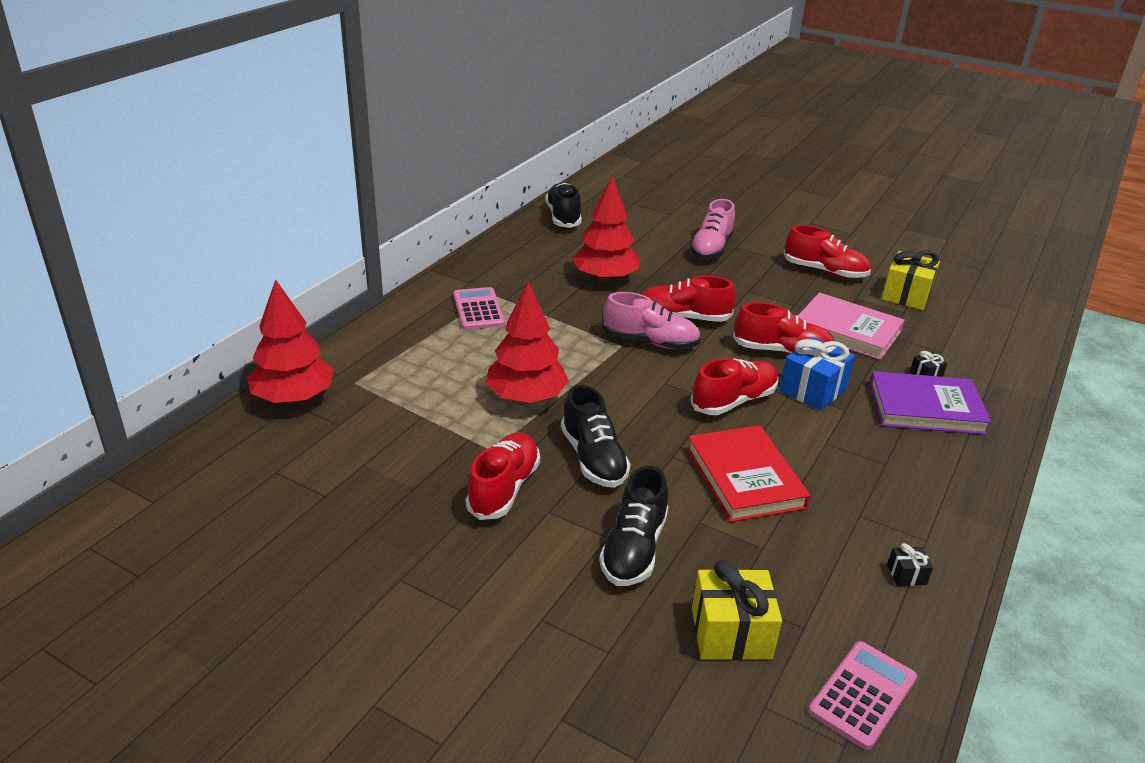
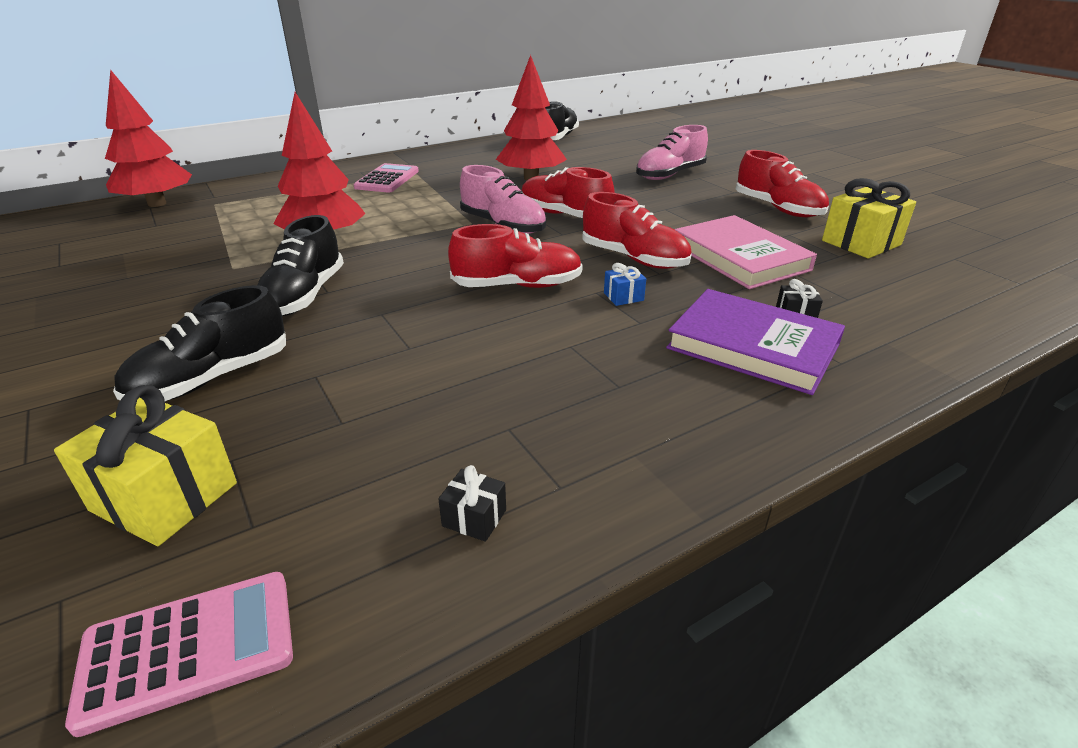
camera: 30 degrees right, 0 degrees up
(504, 488) = (190, 297): red shoe -> none
(745, 478) = (426, 352): red book -> none
(812, 390) = (623, 297): blue gift -> blue gift, size x0.47

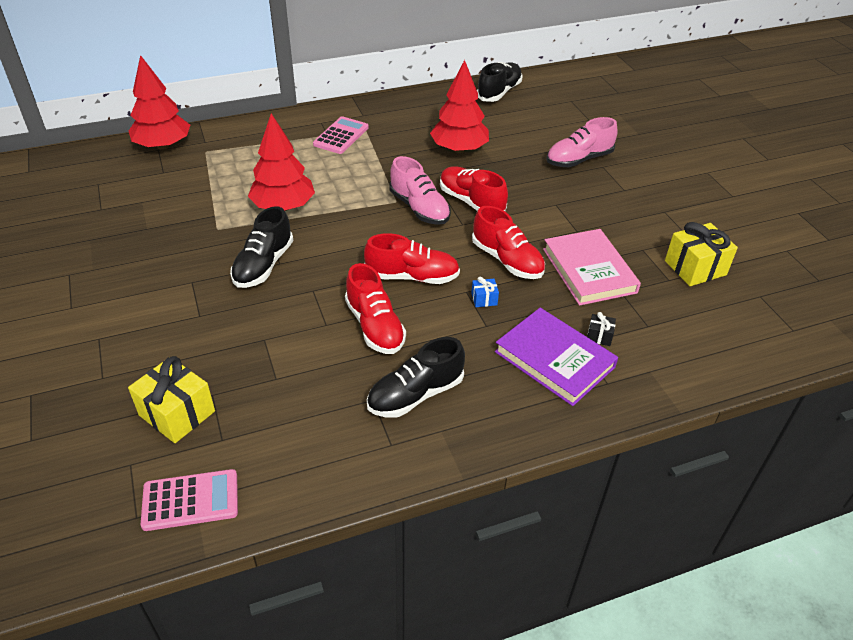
camera: 10 degrees right, 10 degrees up
(212, 378) = (202, 331): black shoe -> black shoe (415, 395)
(474, 518) = (338, 455): black gift -> none
(778, 208) = (650, 217): red shoe -> red shoe (375, 326)

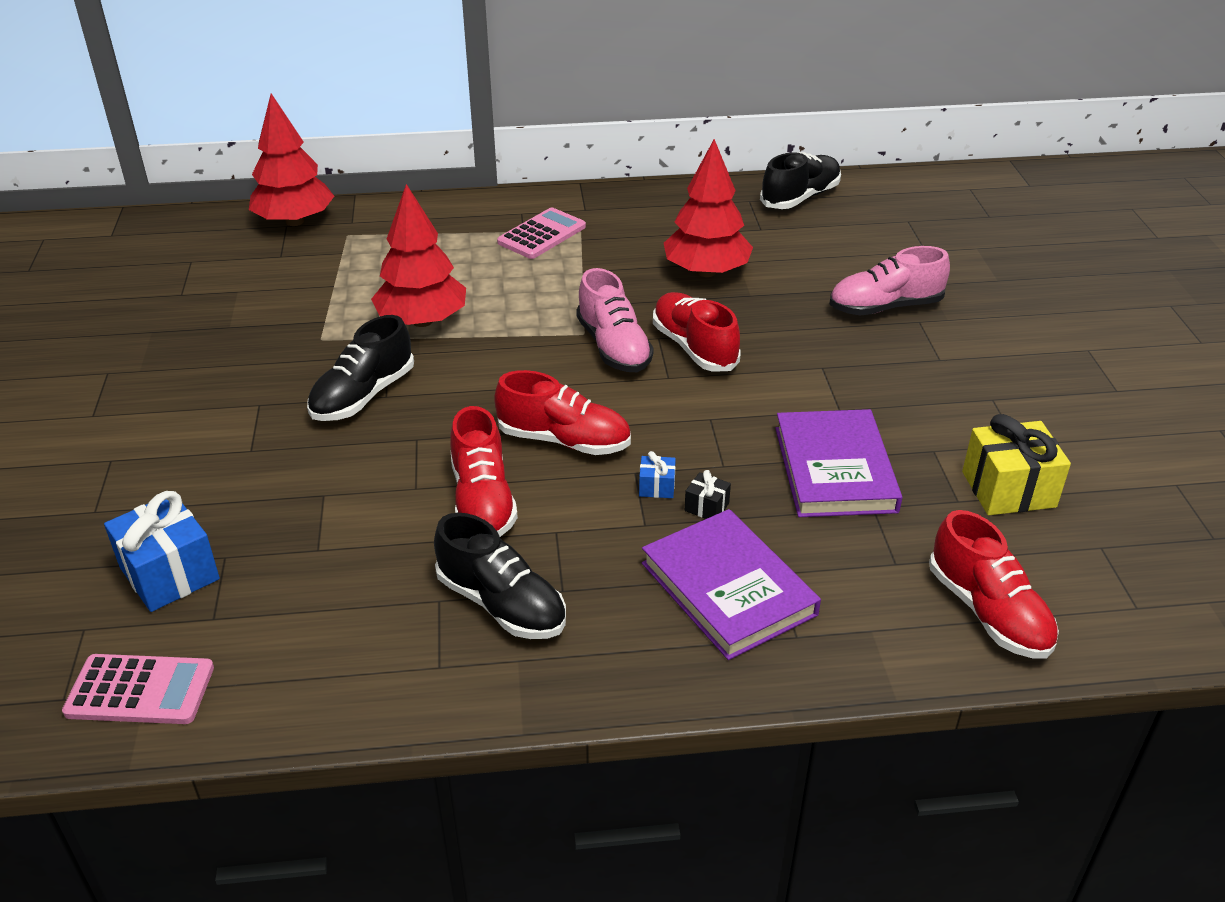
camera: 15 degrees right, 5 degrees down
(177, 413) = (169, 573): yellow gift -> blue gift
(415, 395) = (502, 604): black shoe -> black shoe turned 120 degrees counterclockwise
(507, 260) = (714, 437): red shoe -> red shoe (988, 612)
(589, 270) = (834, 469): pink book -> purple book
(599, 336) = (811, 566): black gift -> black gift (706, 507)

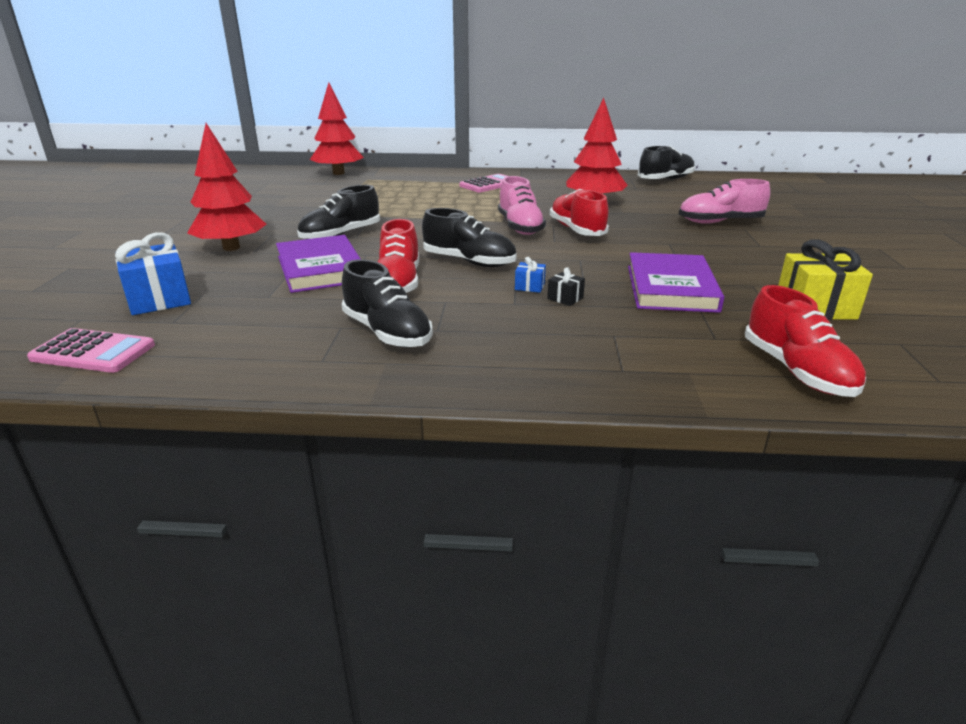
camera: 10 degrees right, 10 degrees down
(422, 321) = (396, 210): red tree -> red tree (231, 248)
(564, 440) = (469, 262): red shoe -> black shoe
(728, 589) = (570, 340): purple book -> purple book (321, 269)

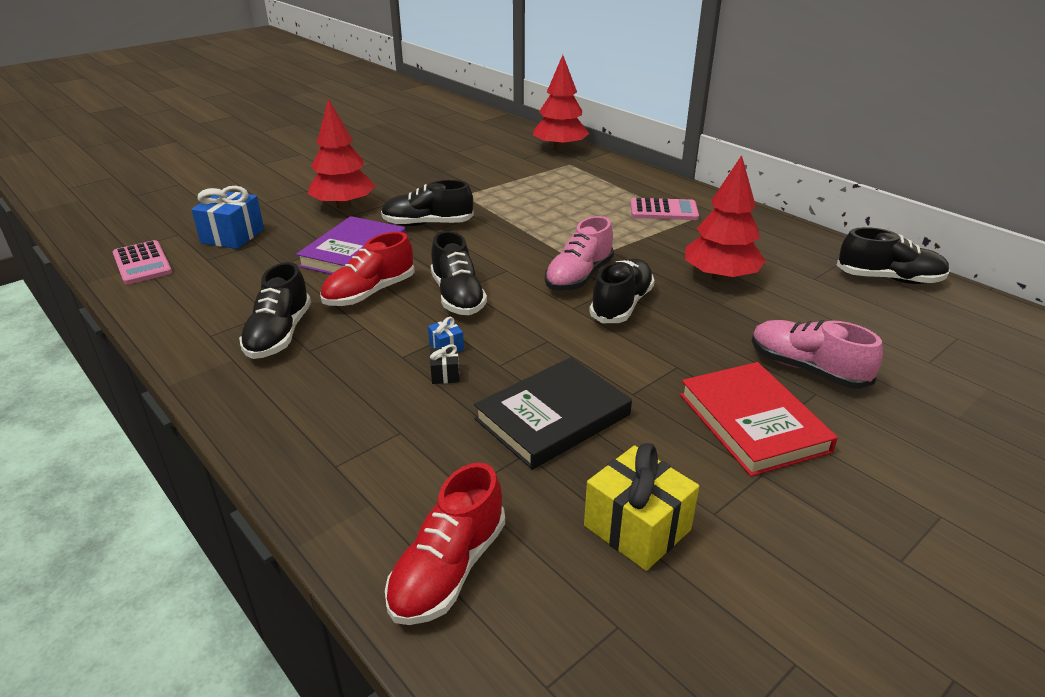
camera: 45 degrees right, 5 degrees up
(577, 230) = (621, 305): red shoe -> black shoe
(671, 288) = (552, 417): purple book -> black book
(751, 249) = (752, 422): none -> red book

